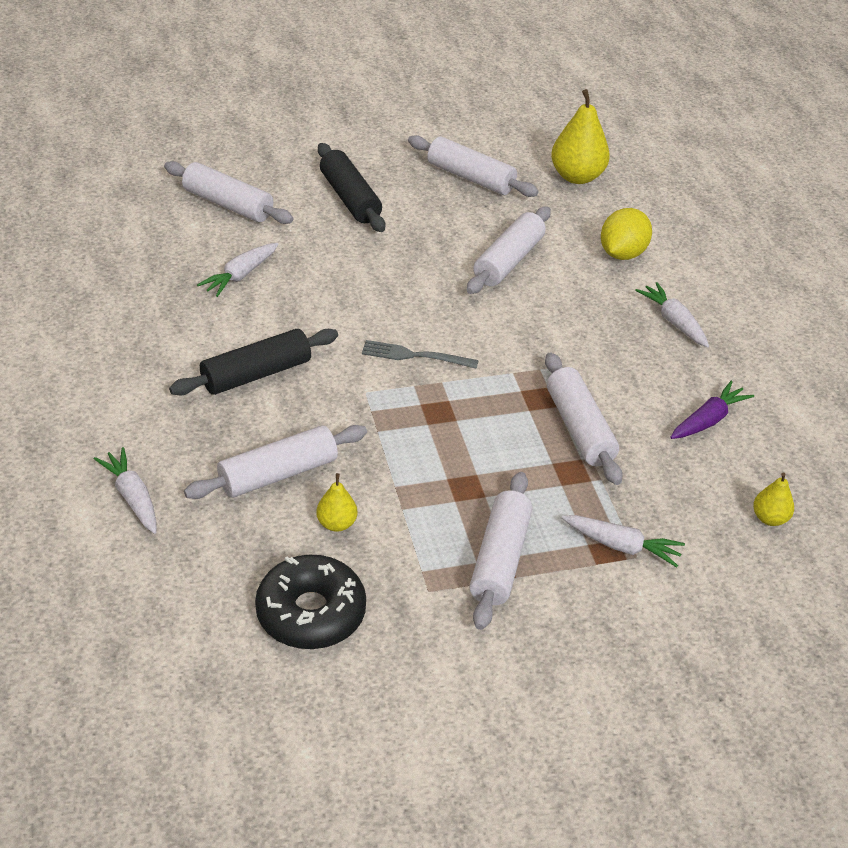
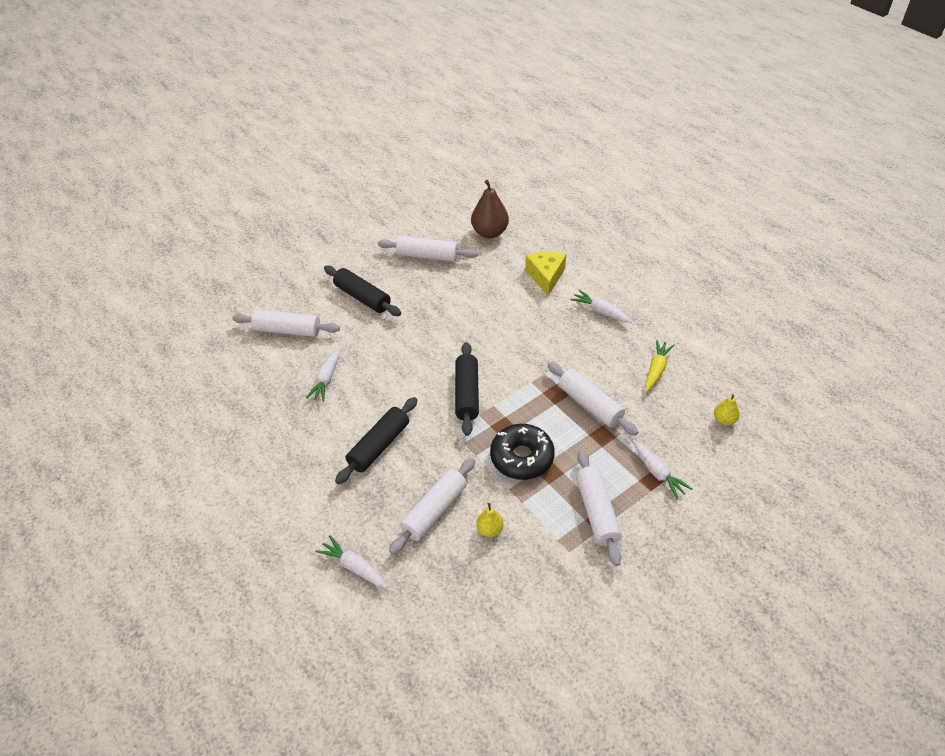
camera: 20 degrees left, 5 degrees up
(311, 613) = (511, 598): black donut -> black donut (522, 457)
(414, 356) = (467, 394): grey fork -> black rolling pin
(508, 261) = (484, 306): white rolling pin -> none
(577, 176) = (489, 232): yellow pear -> brown pear
(622, 254) = (546, 276): yellow lemon -> yellow cheese
(622, 546) = (658, 473): white carrot -> white carrot turned 60 degrees clockwise
(708, 420) = (656, 369): purple carrot -> yellow carrot

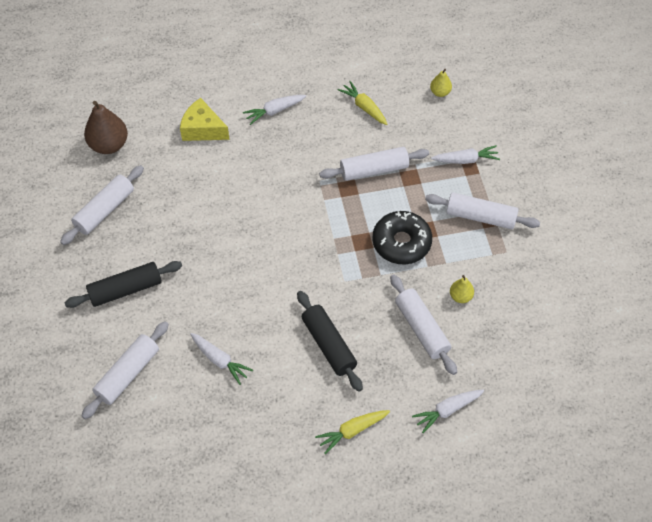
camera: 65 degrees left, 10 degrees up
(299, 498) = (352, 431): none -> yellow carrot
(467, 394) = (309, 252): black rolling pin -> none

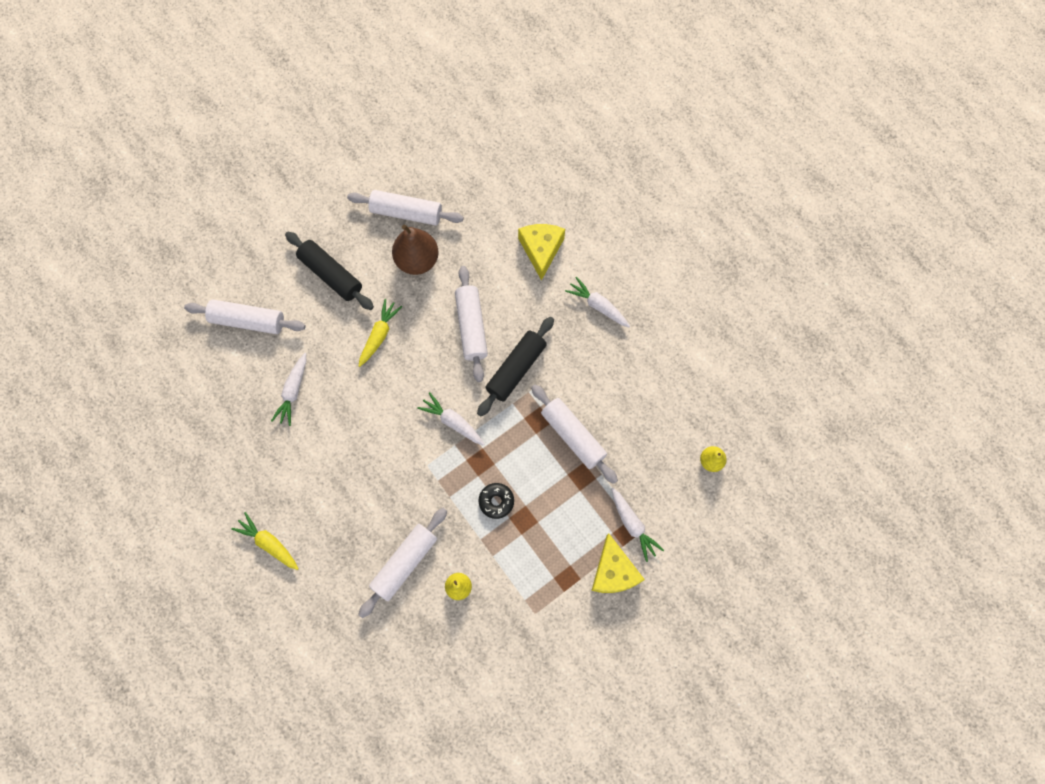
camera: 65 degrees right, 15 degrees up
(109, 145) = (480, 177): brown pear -> brown pear (417, 260)
(329, 345) = (350, 482): black rolling pin -> black rolling pin (516, 369)
(364, 107) = (649, 391): yellow carrot -> yellow carrot (379, 335)
(401, 242) = (496, 501): black donut -> black donut, size x0.54
(447, 410) = (325, 624): white carrot -> white carrot (452, 422)
(480, 216) = (566, 569): white rolling pin -> white rolling pin (472, 327)
(496, 187) = (613, 571): none -> yellow cheese

